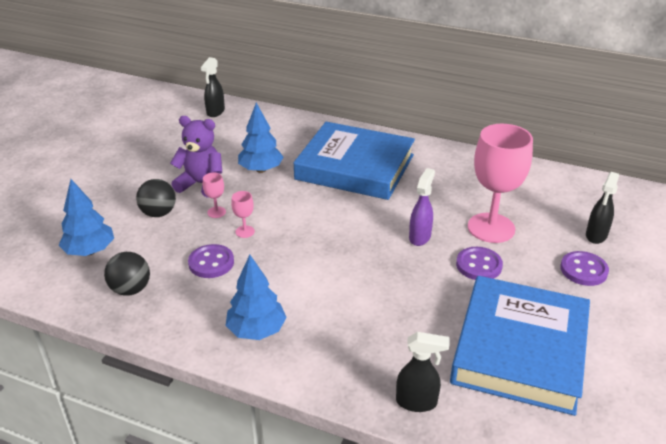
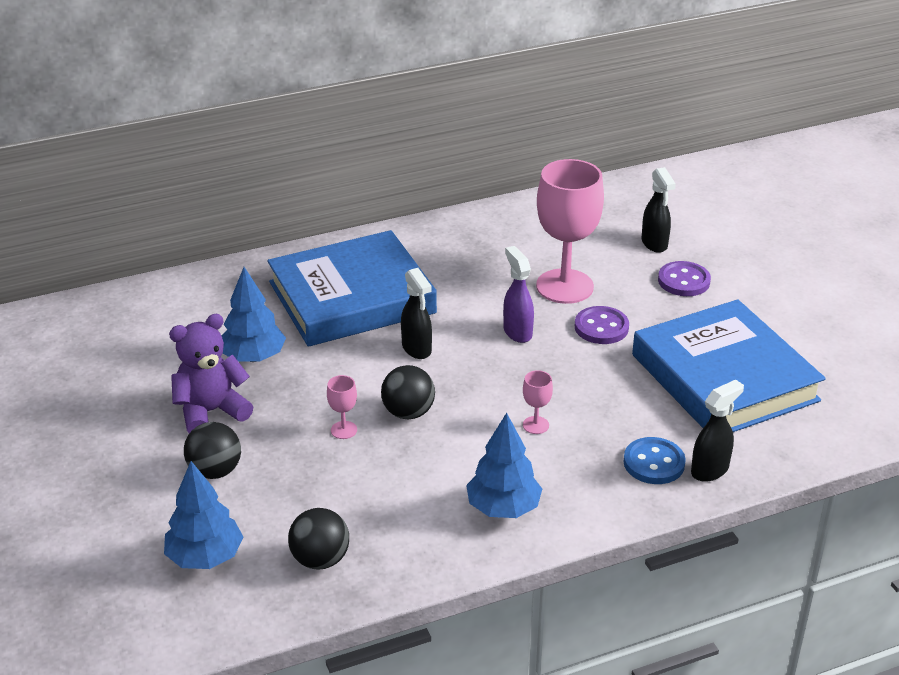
camera: 45 degrees left, 0 degrees up
(211, 263) = (360, 481): purple button -> none
(215, 112) = (81, 321): black spray bottle -> black spray bottle (417, 349)
(216, 212) = (280, 430): pink goblet -> pink goblet (535, 425)
(290, 243) = (408, 412): none -> black ball
(386, 370) = (654, 463): none -> blue button

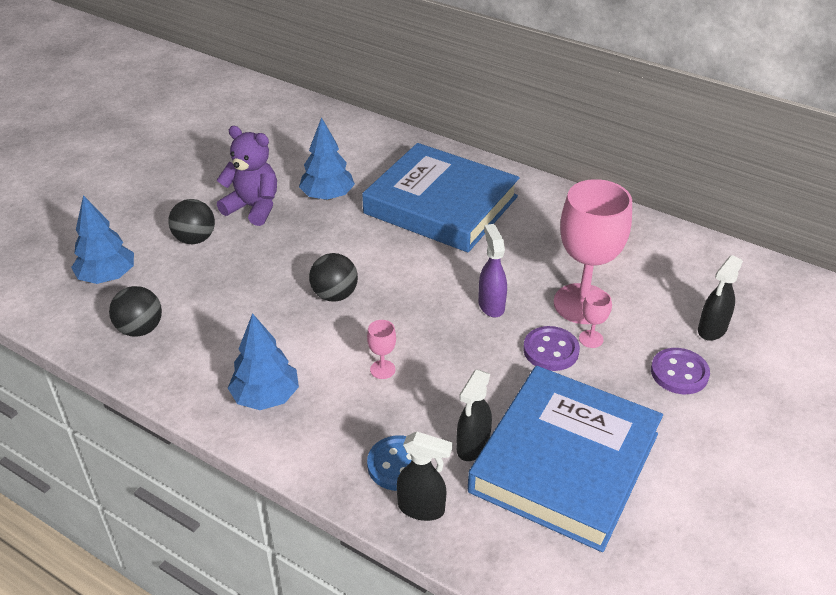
camera: 55 degrees right, 5 degrees up
(344, 430) = (286, 274): pink goblet -> pink goblet (591, 339)
(417, 349) = (413, 264): black spray bottle -> black spray bottle (472, 446)
(517, 332) = (491, 305): purple spray bottle -> purple spray bottle turned 45 degrees counterclockwise

